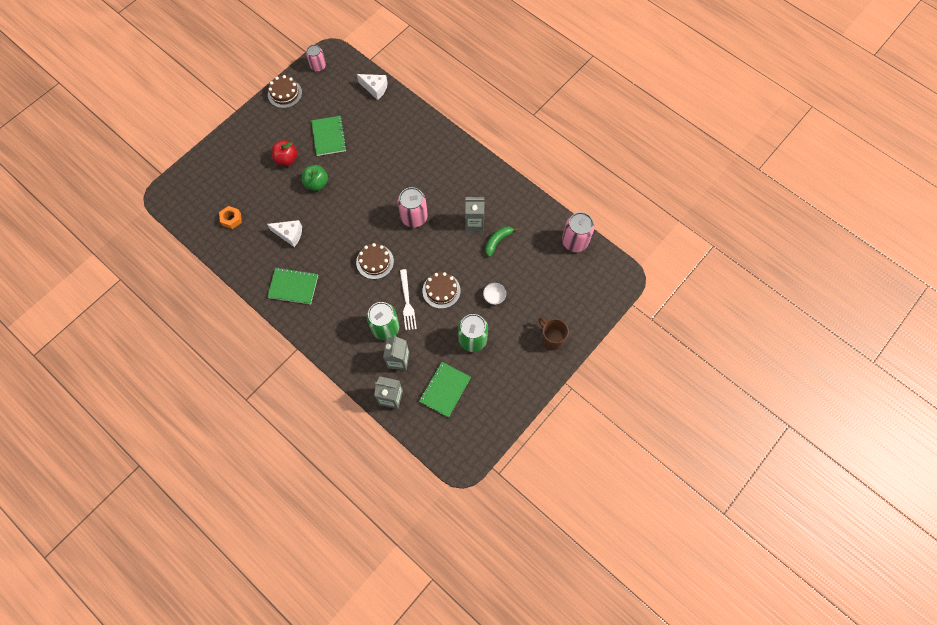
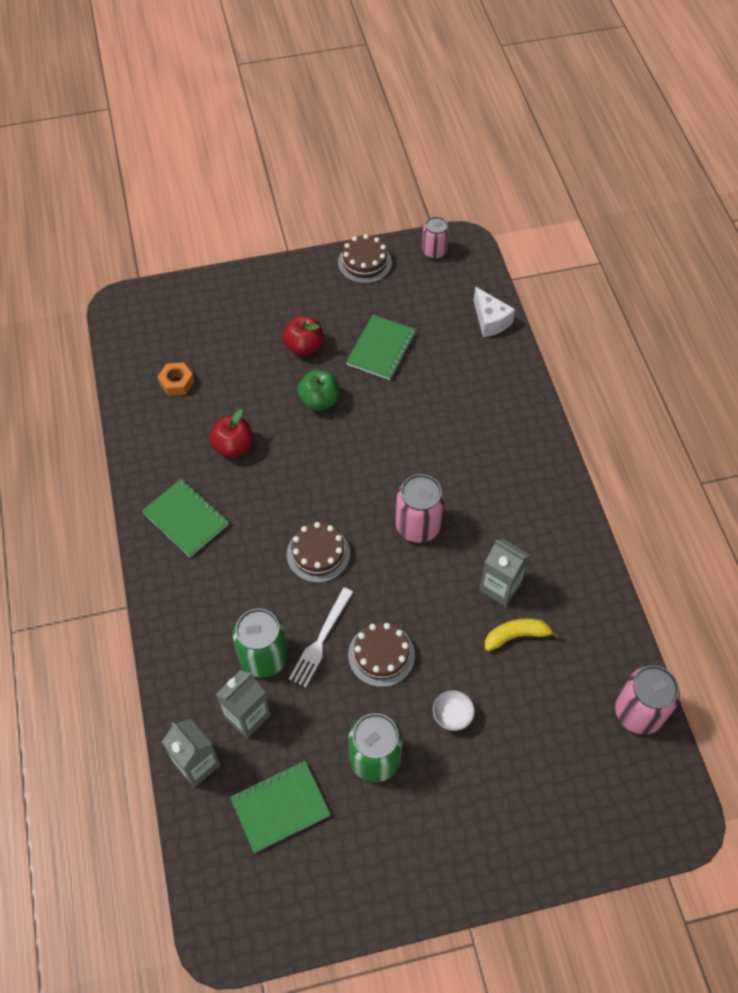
camera: 35 degrees right, 10 degrees down
(289, 234) = (233, 447): white cheese -> red apple
(497, 241) = (516, 635): green banana -> yellow banana
(551, 338) = (497, 840): brown mug -> none

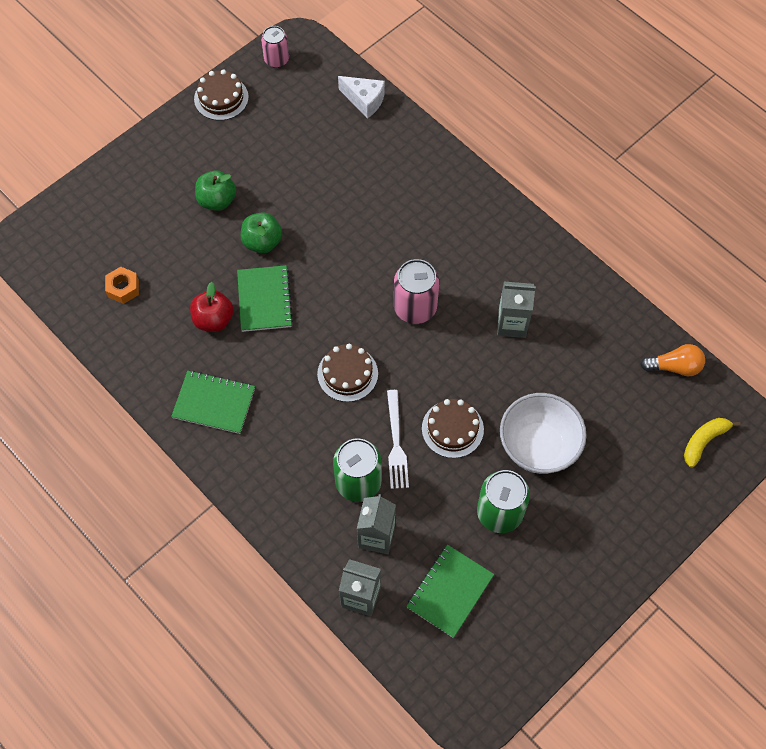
camera: 30 degrees left, 5 degrees up
(304, 347) = (217, 200): red apple -> green apple
(381, 349) = (286, 170): green notebook -> green notebook (264, 300)
(452, 716) = (538, 446): white bowl -> white bowl, size x2.24
(516, 635) = (548, 356): yellow banana -> yellow banana (704, 441)
(638, 712) = (674, 367): pink can -> orange light bulb

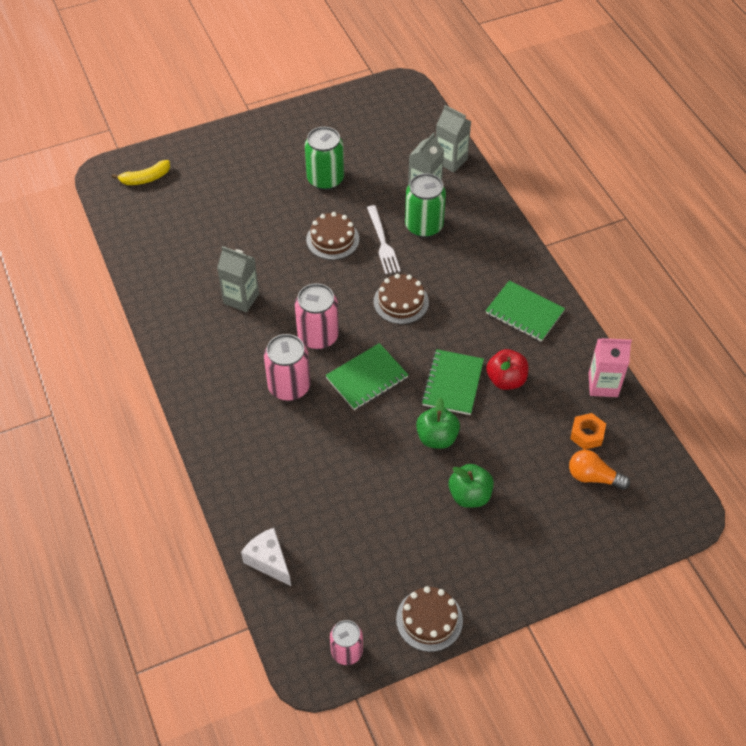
camera: 160 degrees left, 10 degrees down
(116, 345) = (603, 385): none -> pink carton
(396, 443) = (382, 242): white fork -> white fork turned 150 degrees clockwise
(418, 248) = (289, 386): none -> pink can
(450, 591) = (385, 147): green notebook -> green notebook (367, 378)
(538, 446) = (272, 210): white bowl -> none
(674, 367) = (130, 230): orange light bulb -> orange light bulb (593, 477)

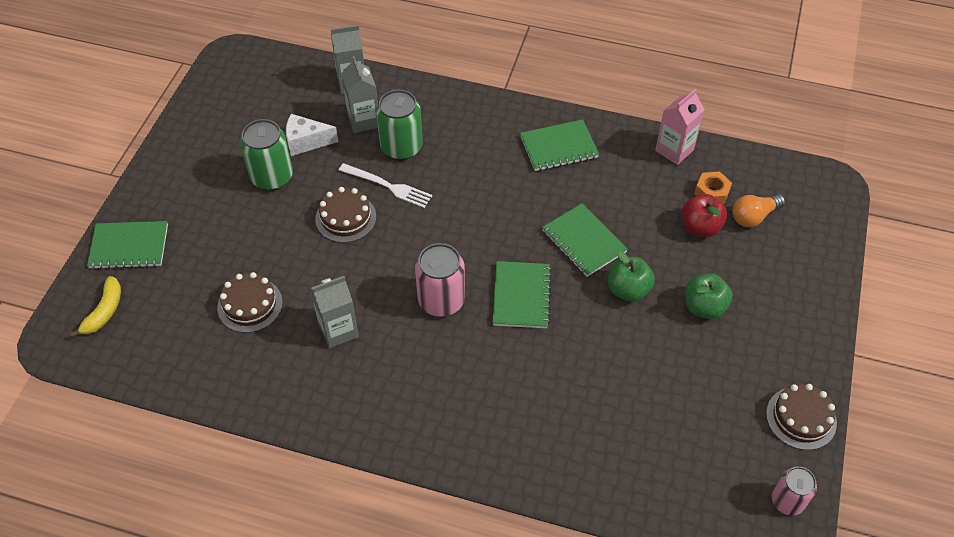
camera: 50 degrees left, 0 degrees up
(201, 154) = (129, 246): none -> green notebook
(269, 561) = (649, 501): white cheese -> white cheese (306, 142)
(289, 386) = (475, 359): pink can -> none
(401, 302) = (465, 217): brown cake -> brown cake (250, 305)
(506, 380) = (613, 205): red apple -> red apple (700, 227)

